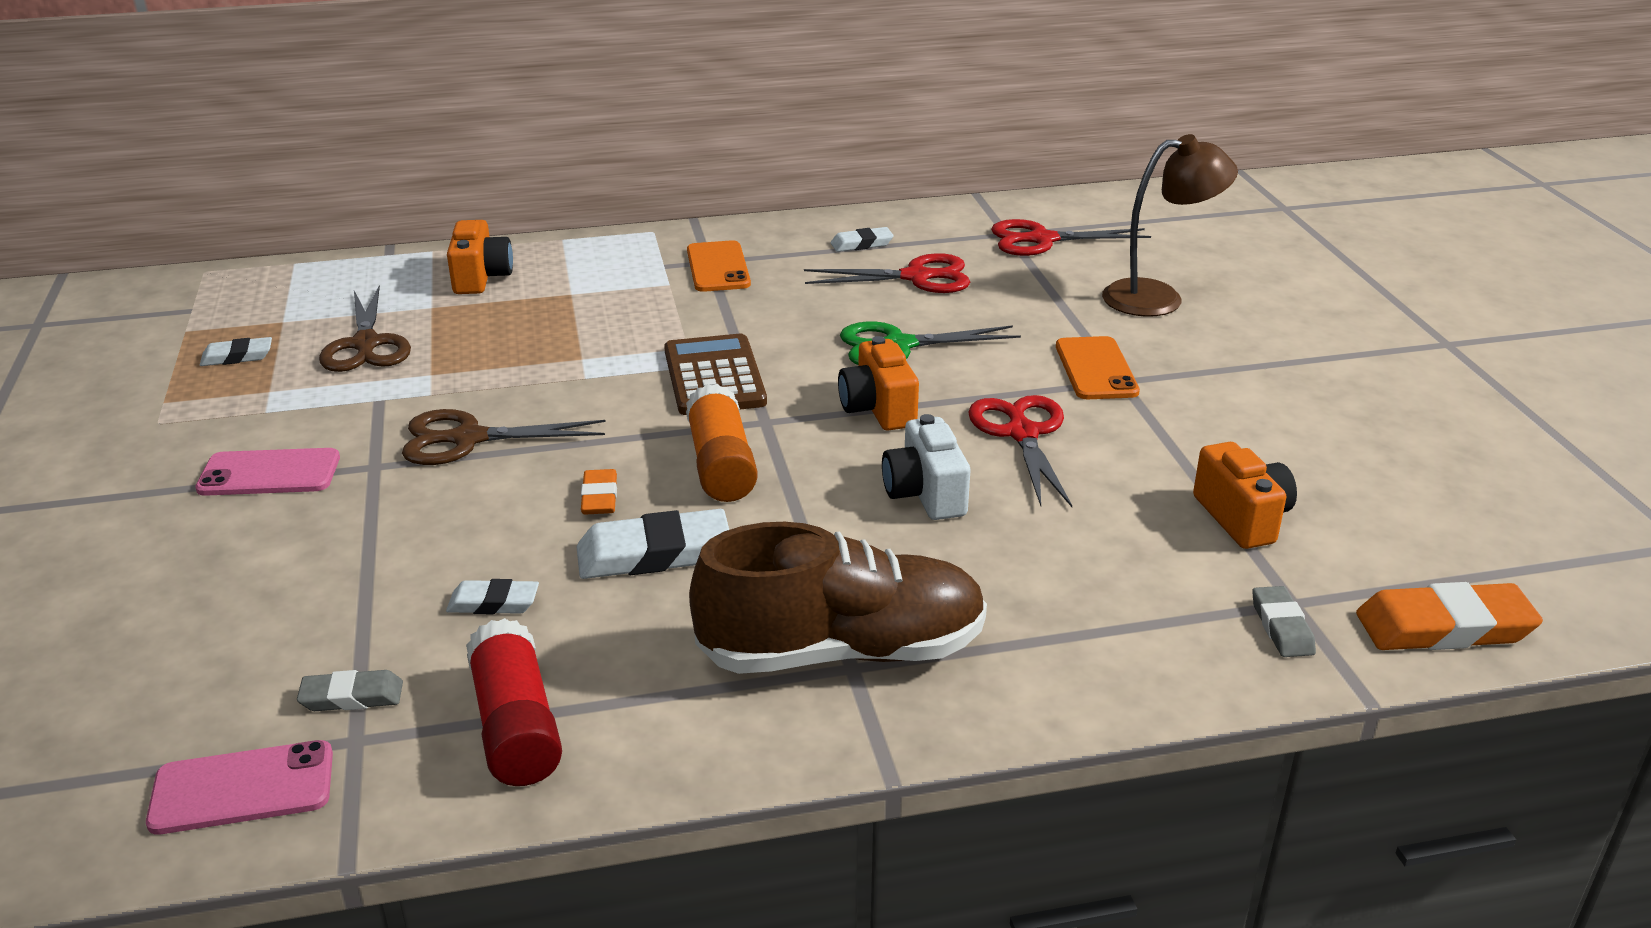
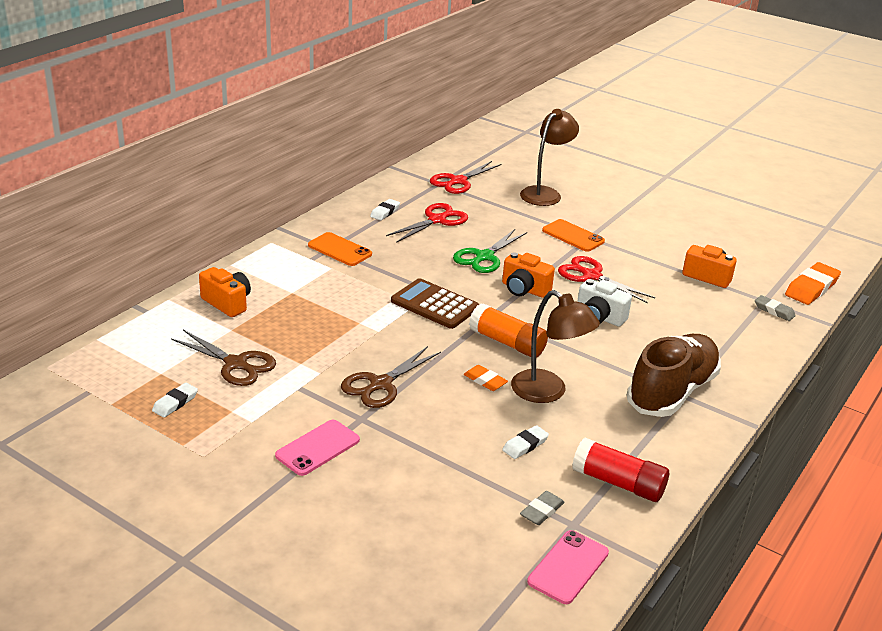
camera: 45 degrees left, 0 degrees up
(654, 554) = (548, 392): white eraser -> brown lamp

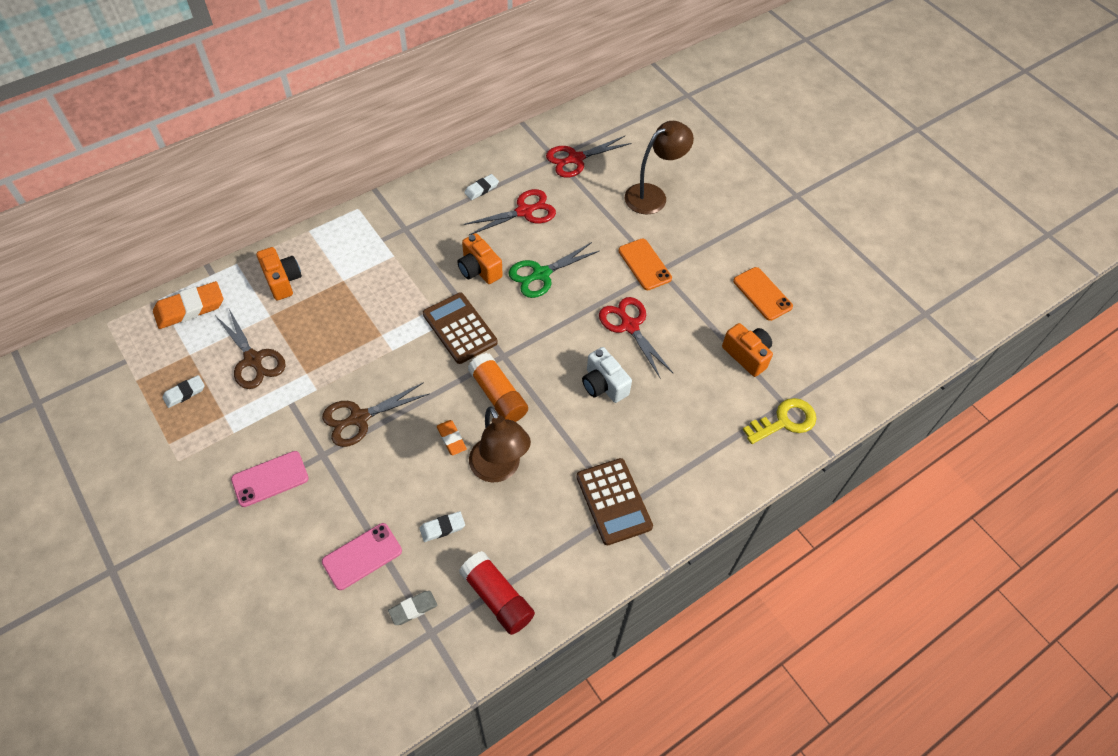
camera: 20 degrees right, 25 degrees up
(340, 250) = (413, 233): orange phone -> orange phone (762, 294)
(524, 289) = (554, 328): orange camera -> orange camera (479, 269)
(568, 567) = (399, 678): pink phone -> pink phone (362, 556)
(672, 392) = (613, 501): brown shoe -> brown calculator
(774, 311) = (785, 421): grey eraser -> yellow key
(811, 288) = (846, 399): orange eraser -> orange eraser (190, 308)

